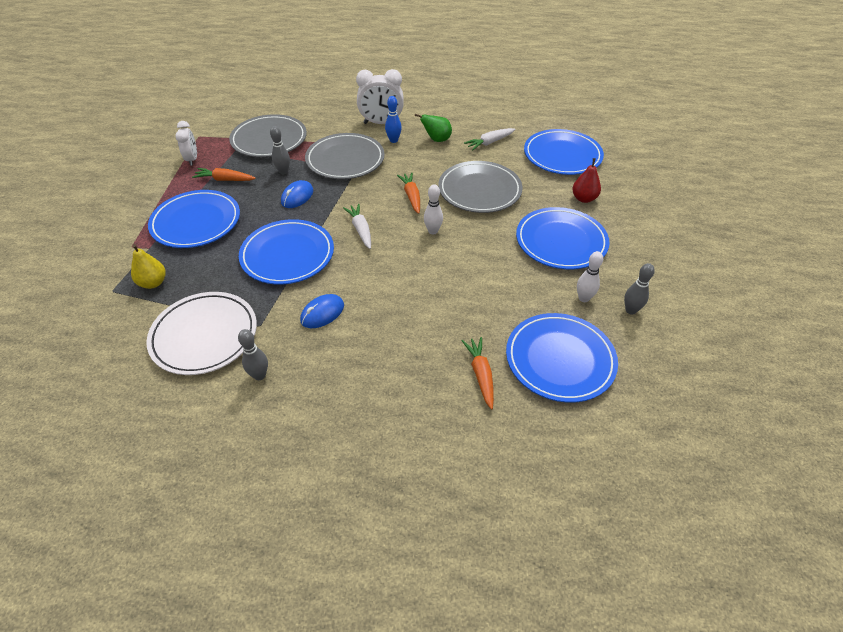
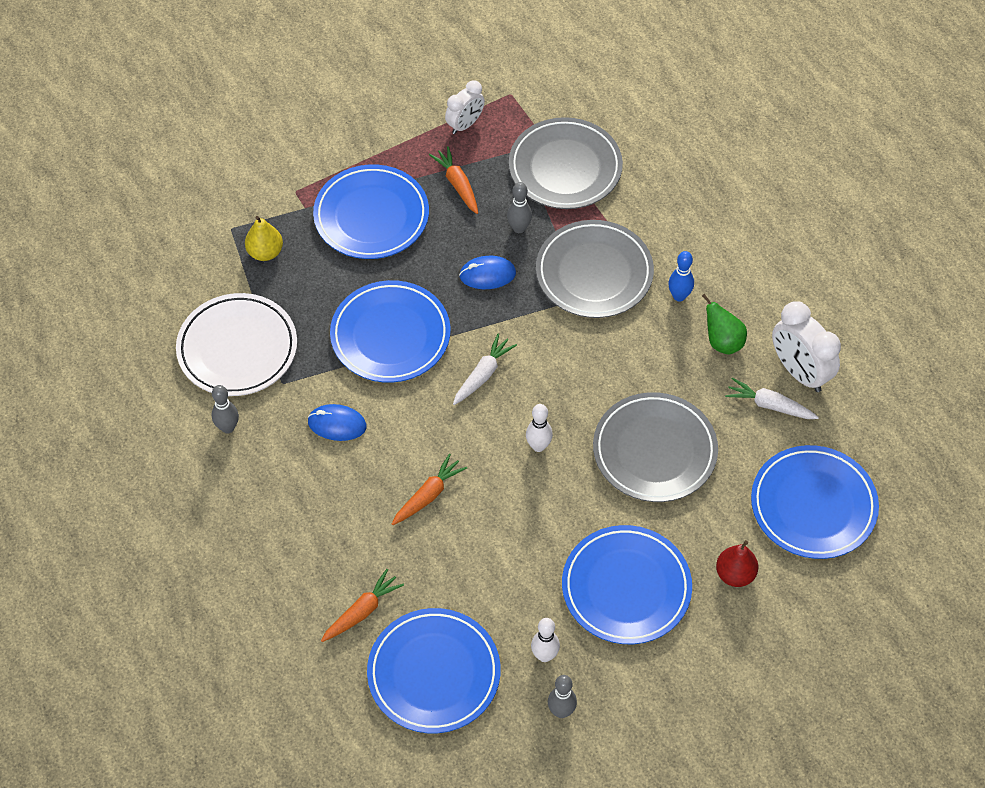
camera: 55 degrees right, 10 degrees up
(381, 123) = (705, 258): white clock -> white clock (799, 372)
(411, 196) = (582, 386): orange carrot -> orange carrot (428, 495)

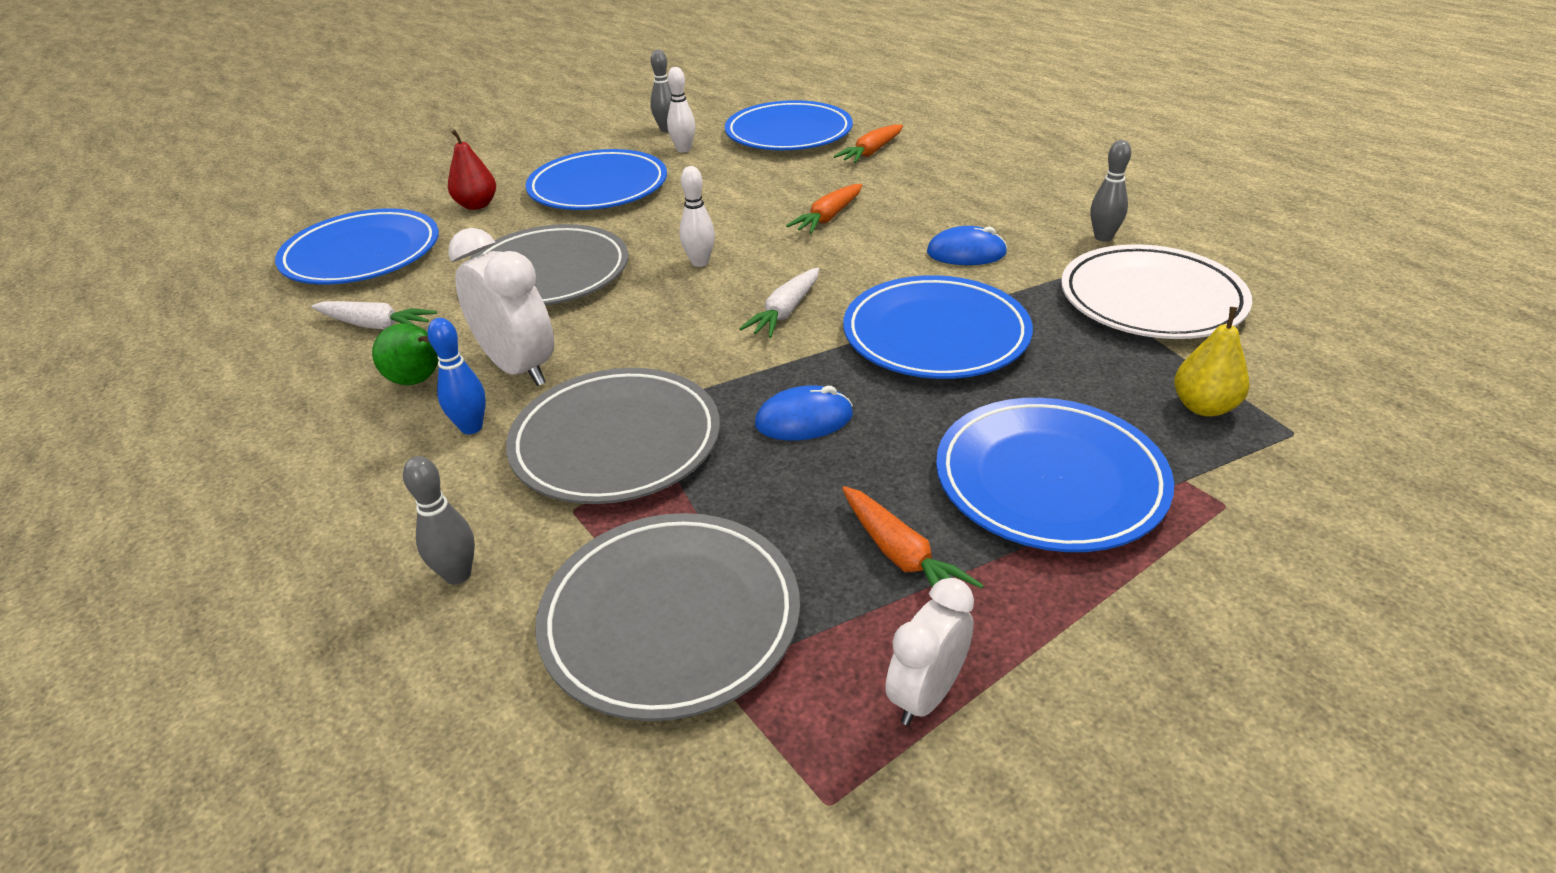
camera: 175 degrees right, 20 degrees down
(519, 228) = (758, 493): grey bowling pin -> grey bowling pin (458, 575)
(799, 372) = (313, 361): white clock -> white clock (519, 368)

